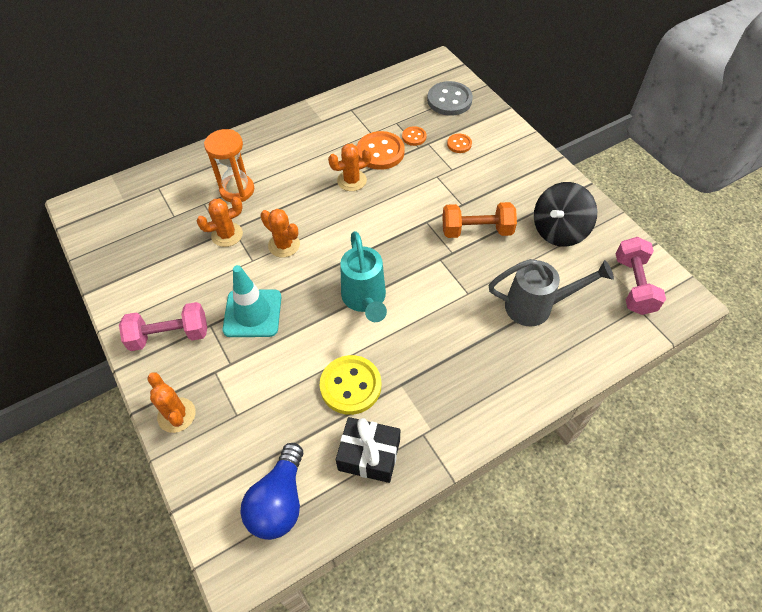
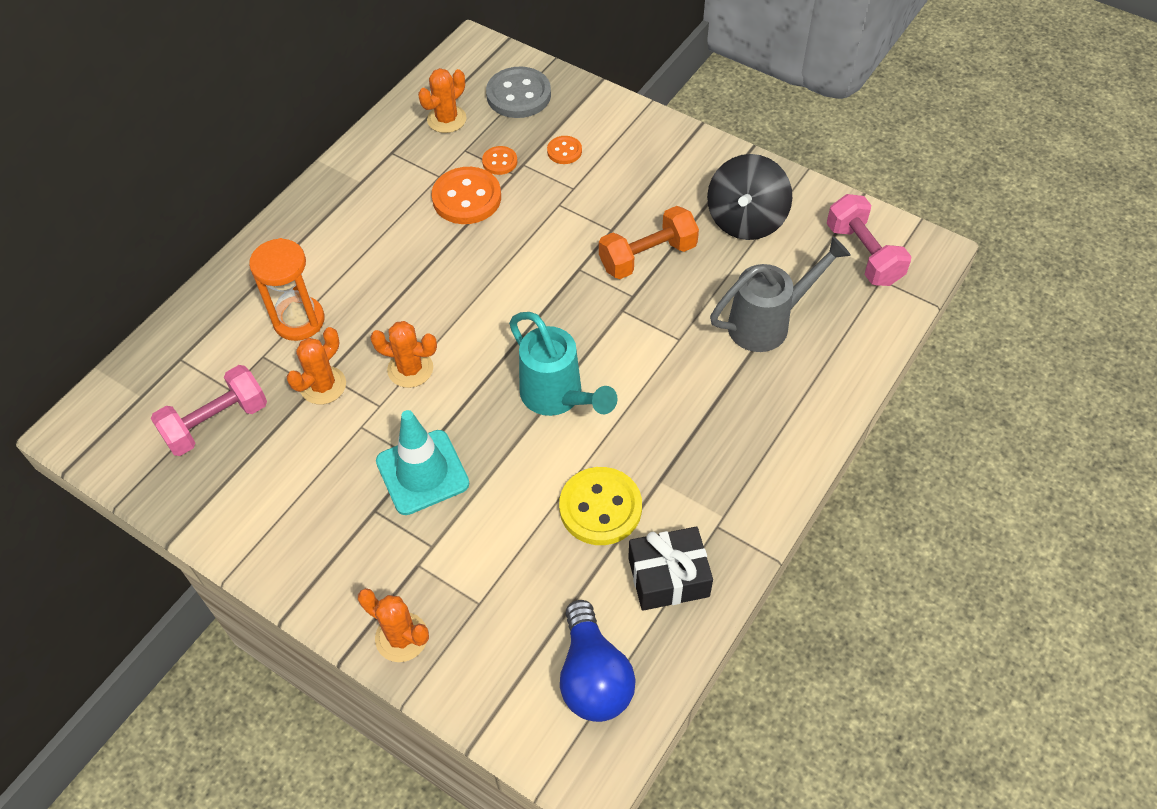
camera: 25 degrees left, 0 degrees up
(169, 335) = (328, 546): pink dumbbell -> pink dumbbell (216, 422)
(351, 180) = (450, 250): orange cactus -> orange cactus (446, 119)

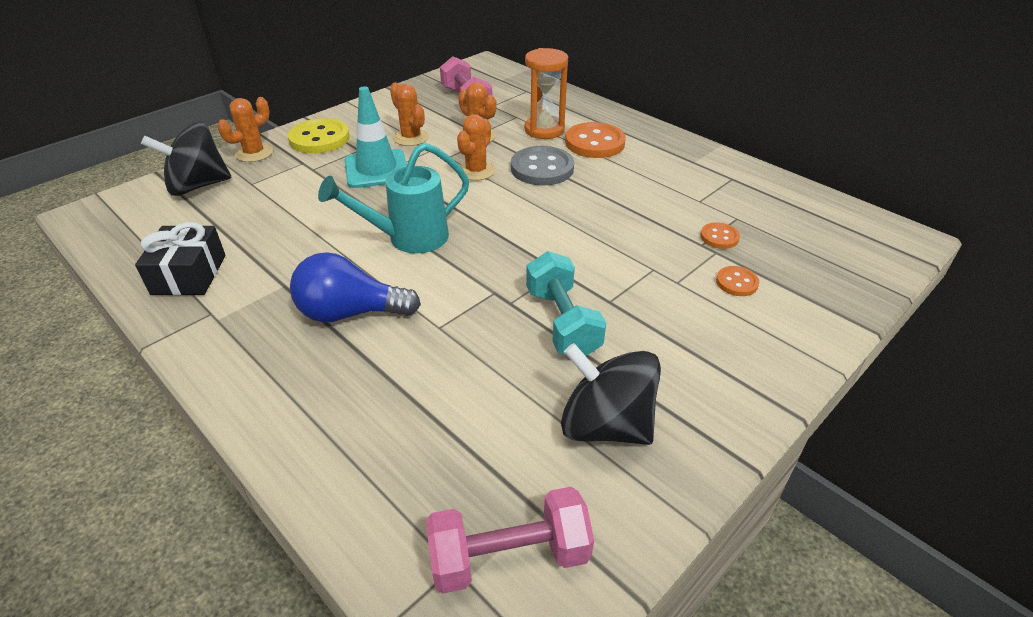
camera: 100 degrees right, 15 degrees down
(446, 119) = (782, 211): orange cactus -> orange cactus (411, 138)
(467, 198) = (668, 213): orange button -> orange button (595, 143)
(497, 666) = (198, 186): none -> black spinning top
(518, 95) = (829, 260): grey button -> grey button (542, 168)
(593, 677) = (147, 225): blue light bulb -> blue light bulb (350, 313)
(600, 508) = (283, 247): yellow button -> yellow button (319, 139)
(647, 256) = (562, 322): orange dumbbell -> turquoise dumbbell
(768, 323) = (428, 408): grey watering can -> none

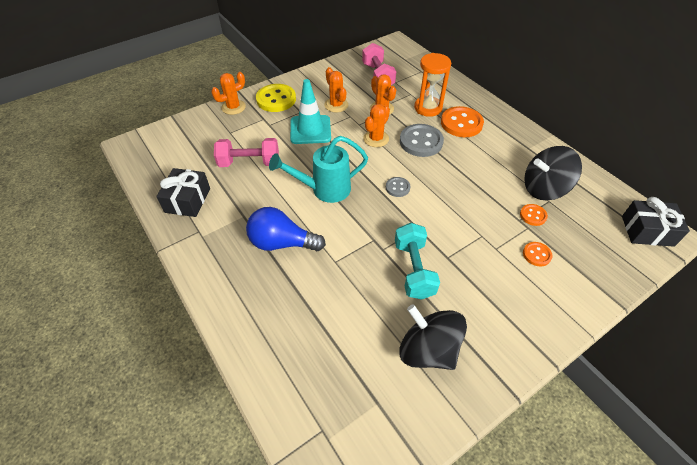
camera: 10 degrees right, 10 degrees up
(198, 186) = (197, 130): black spinning top -> black spinning top (544, 189)
(509, 557) = (355, 430): pink dumbbell -> pink dumbbell (249, 163)
(518, 225) = (397, 188): none -> grey button
(877, 238) = (647, 231): none -> black gift

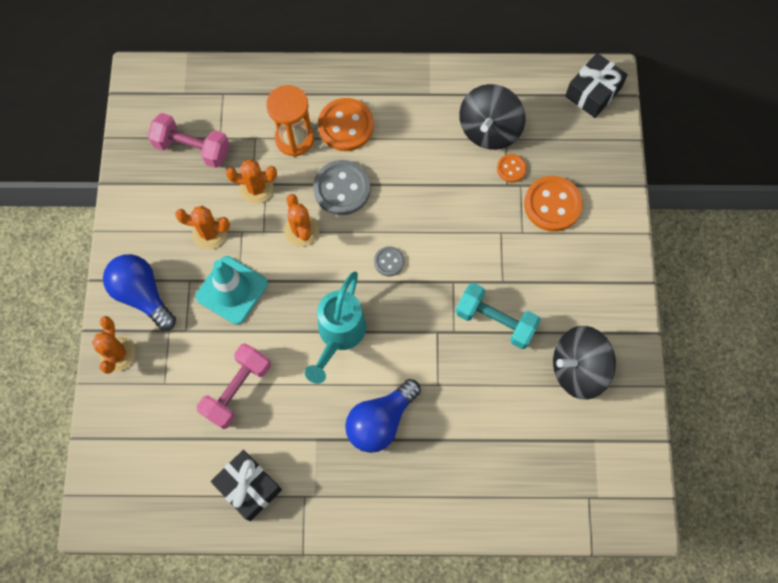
camera: 55 degrees left, 20 degrees up
(276, 99) = (142, 295): yellow button -> blue light bulb
(536, 254) = (552, 205): orange button -> orange button, size x1.92

